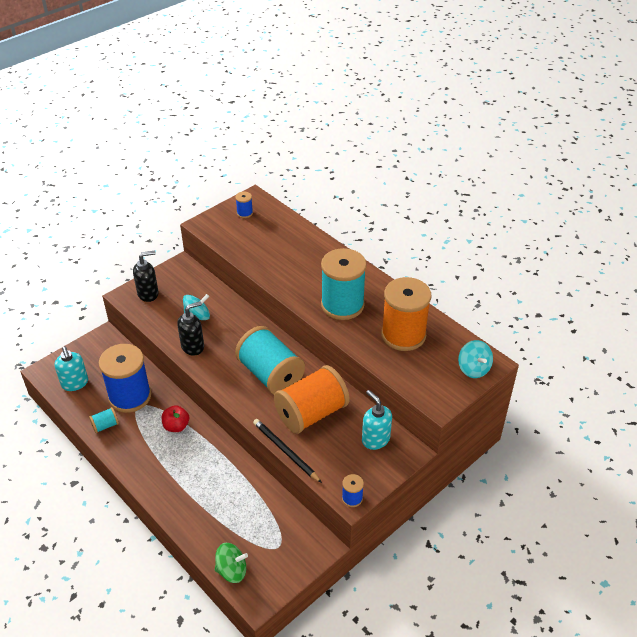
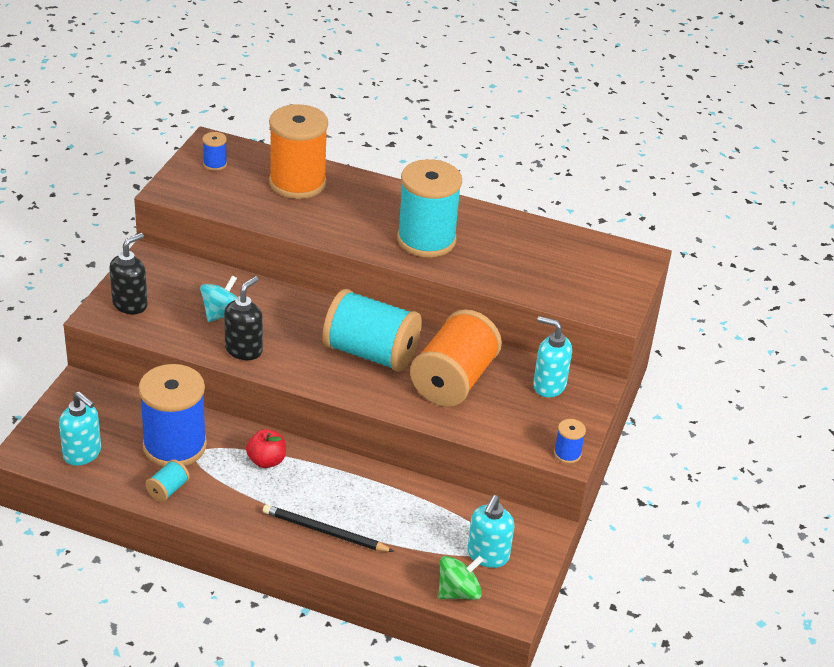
camera: 30 degrees left, 5 degrees down
(269, 550) = (487, 556): none -> turquoise soap dispenser
(285, 451) = (453, 430): black pencil -> black pencil (324, 531)
(403, 335) = (523, 254): orange spool -> orange spool (297, 183)
(473, 369) = (627, 268): turquoise spinning top -> none

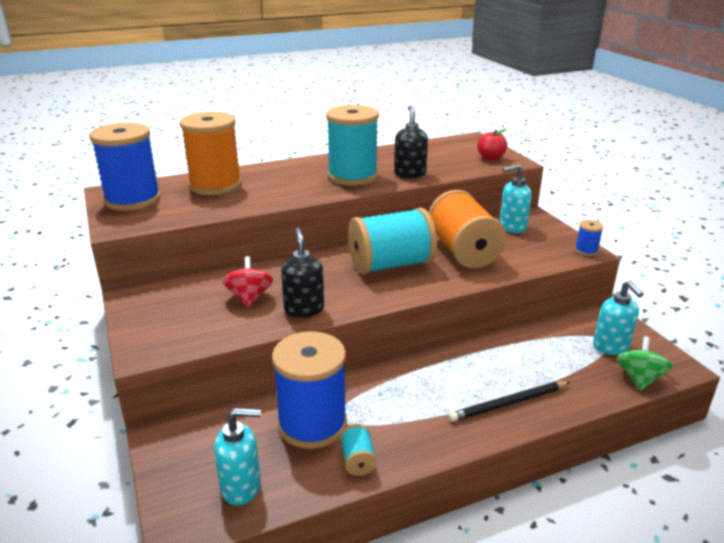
camera: 40 degrees left, 10 degrees down
(130, 304) = (161, 331): black soap dispenser -> black soap dispenser (410, 174)
(215, 164) = (132, 200): blue spool -> blue spool, size x2.38
(222, 313) = (249, 297): turquoise spinning top -> red spinning top
(266, 461) = (395, 387): red apple -> red apple (491, 158)

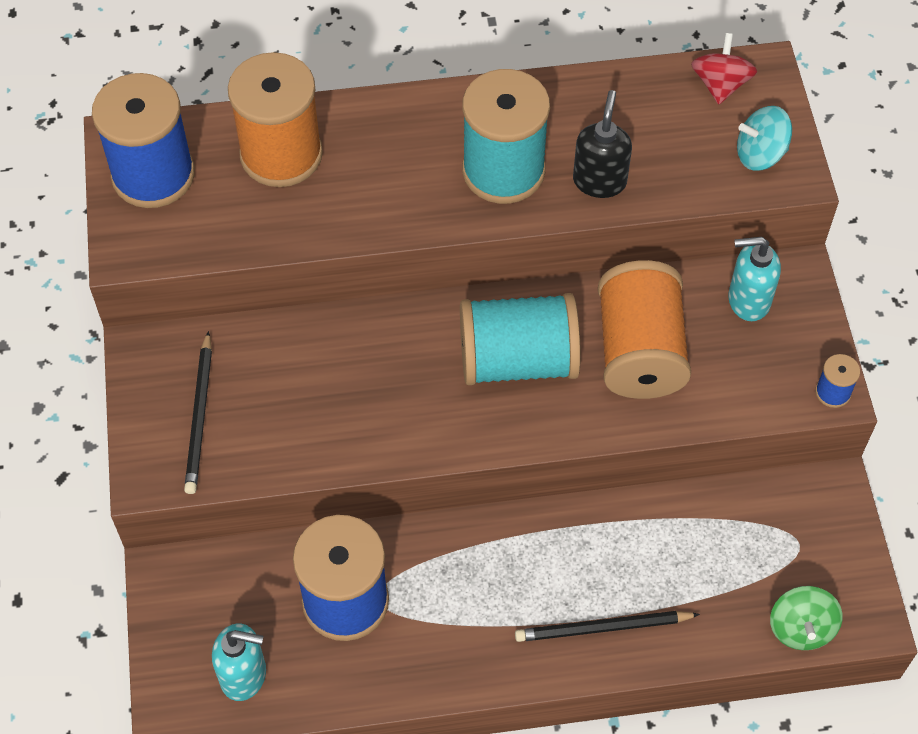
camera: 15 degrees right, 30 degrees up
(179, 318) = (200, 416): none -> black pencil
(249, 297) = (298, 393): red spinning top -> red spinning top (720, 84)
(304, 309) = (365, 436): black soap dispenser -> none
(358, 460) = (384, 670): turquoise spool -> none
(491, 158) = (760, 154): red apple -> turquoise spinning top
(611, 346) = (798, 559): turquoise soap dispenser -> none
(639, 378) = (801, 628): green spinning top -> green spinning top turned 150 degrees clockwise

